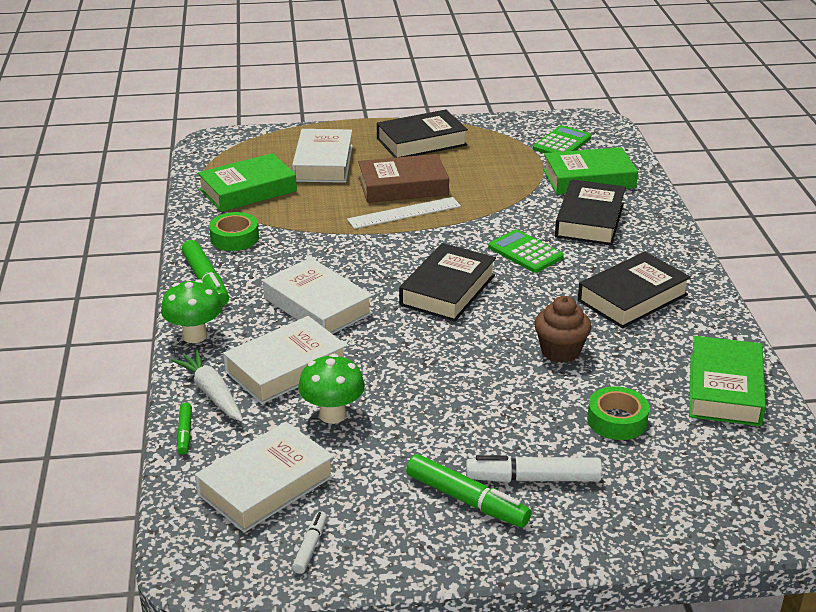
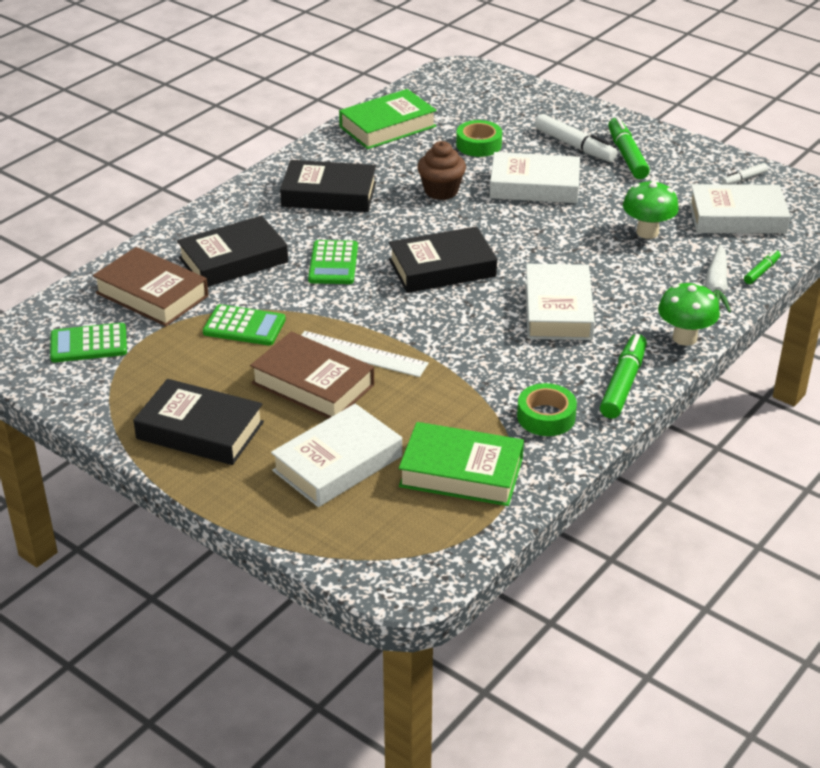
camera: 135 degrees left, 5 degrees up
(286, 368) = (641, 277): white book -> white book (534, 186)
(501, 191) = (244, 326): none -> green calculator
(589, 179) = (152, 294): green book -> brown book

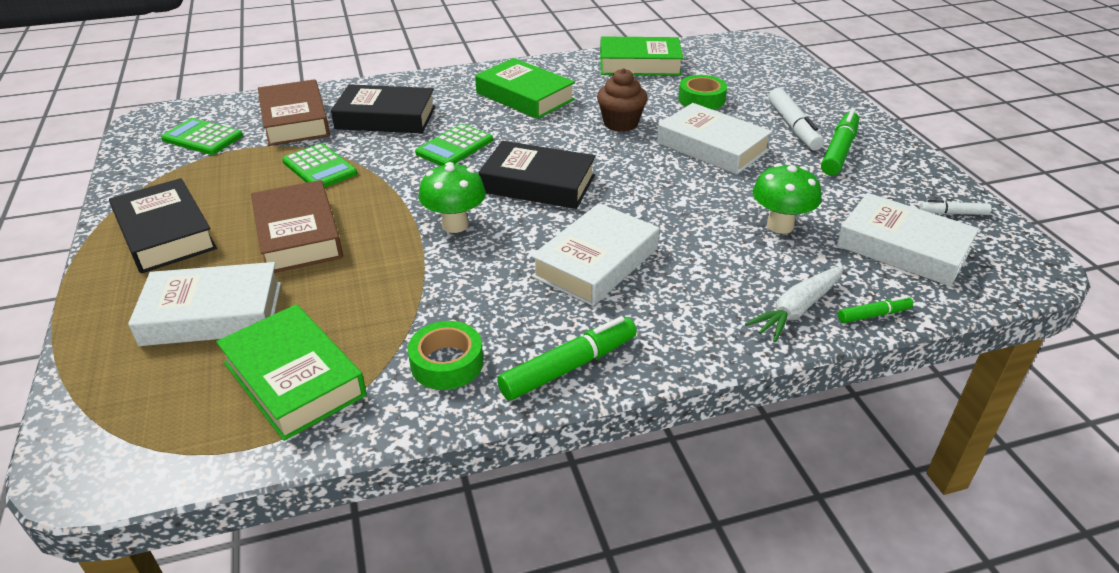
camera: 35 degrees right, 0 degrees up
(329, 194) = (525, 96): black book -> green book
(361, 354) = (371, 227): white ruler -> none
(684, 338) = (697, 348): green mushroom -> green mushroom (455, 225)

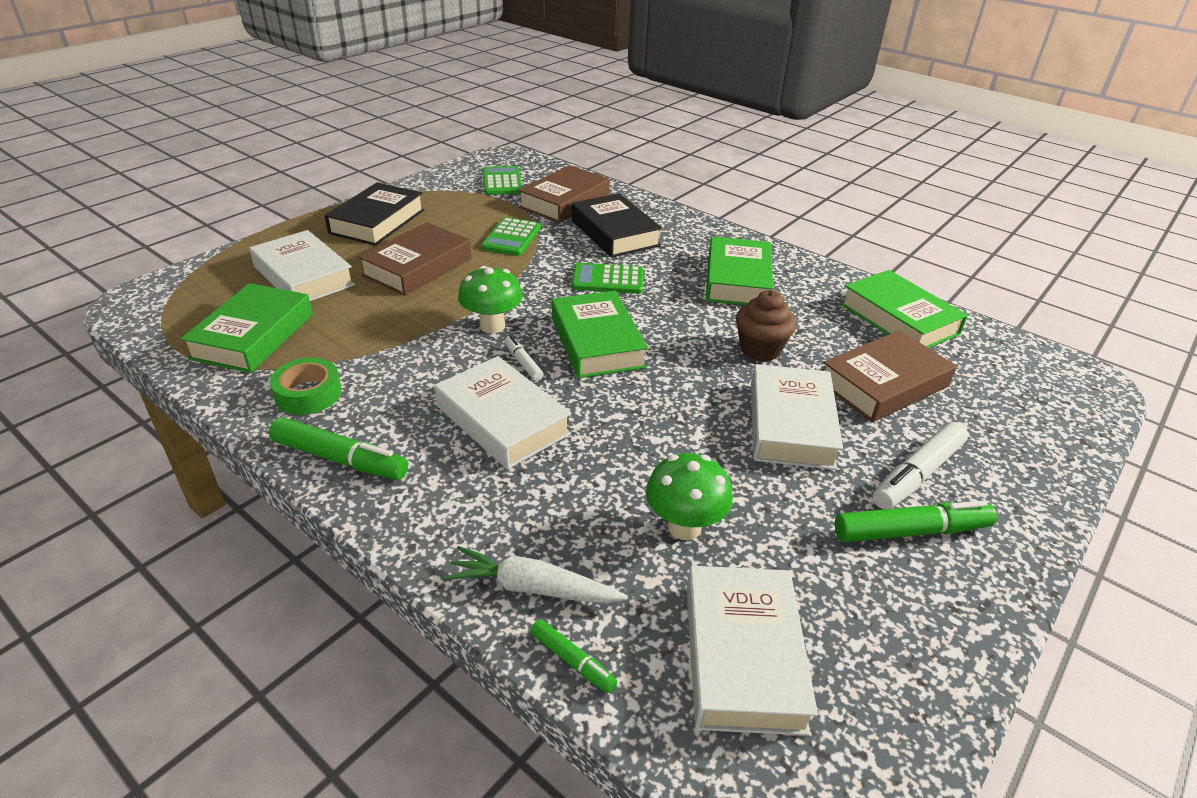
camera: 55 degrees right, 0 degrees up
(538, 184) = (596, 342): black book -> green book
(596, 262) = (502, 420): white book -> white book turned 45 degrees clockwise
(701, 99) = (883, 384): green tape -> brown book
(953, 213) = (885, 694): white marker -> white marker (523, 363)

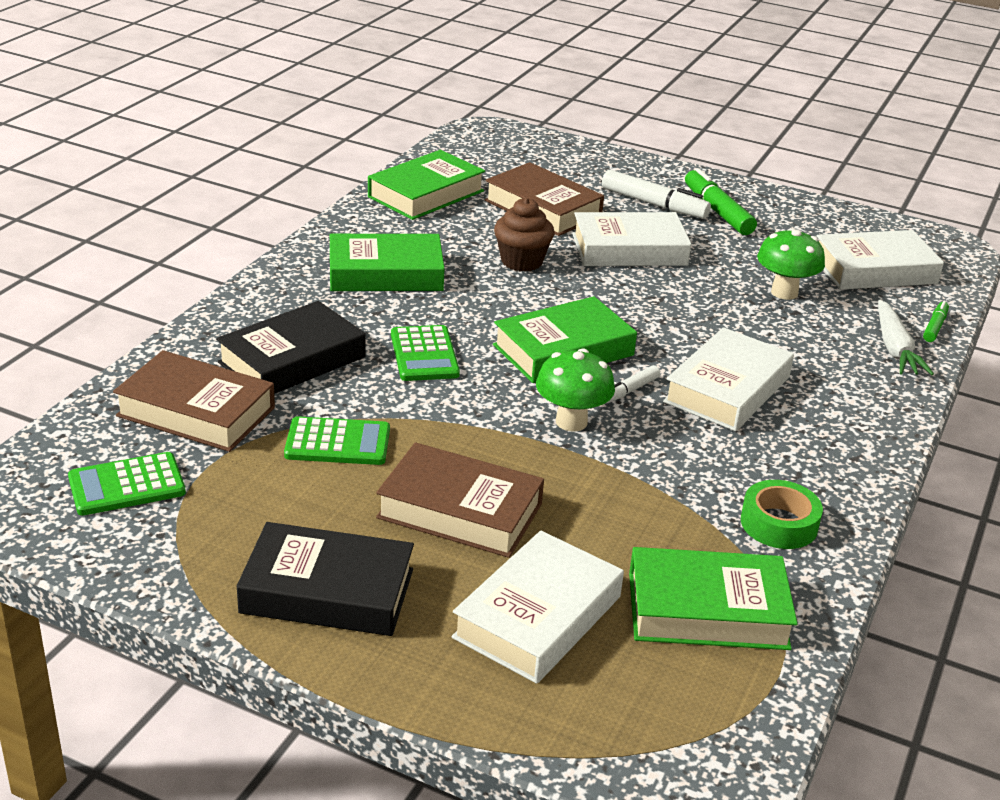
camera: 105 degrees left, 5 degrees down
(340, 459) = (850, 472): green marker -> none

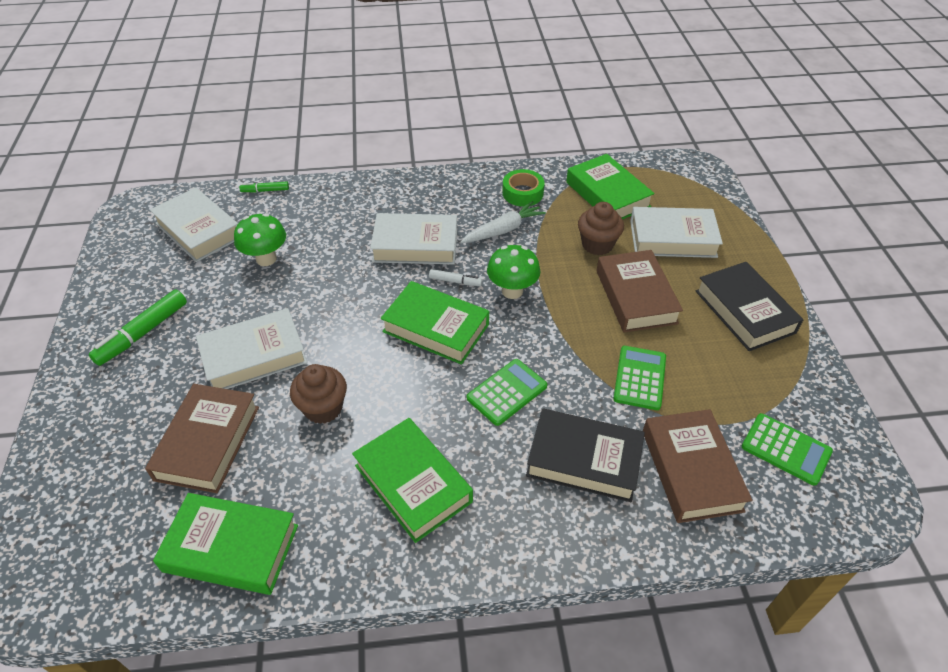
camera: 120 degrees left, 15 degrees up
(337, 443) = (639, 378): green calculator -> green calculator turned 45 degrees clockwise
(594, 533) = (597, 245): none -> brown cupcake
(629, 249) = (254, 356): white book -> white book turned 75 degrees counterclockwise
(653, 204) = (151, 375): white marker -> none
(895, 348) = (307, 198): white carrot -> white carrot (503, 230)

